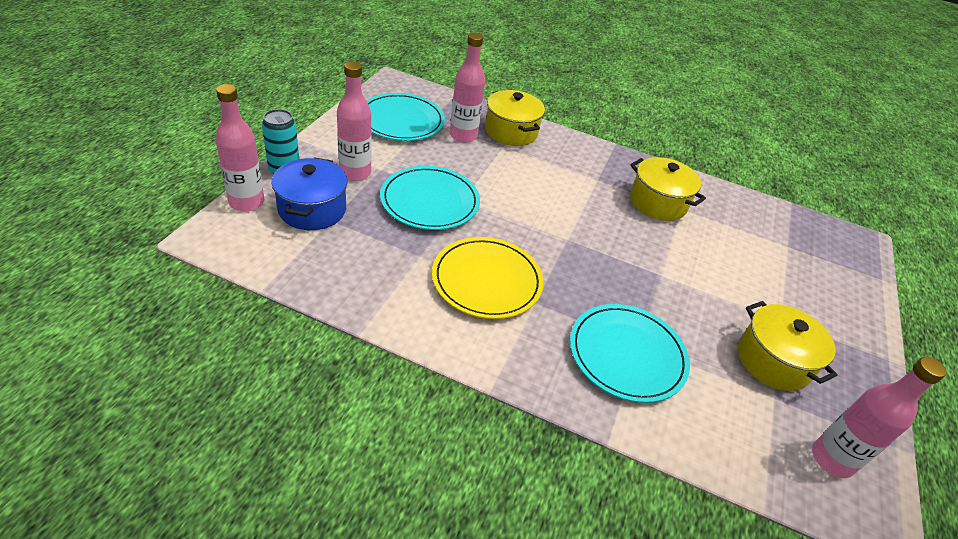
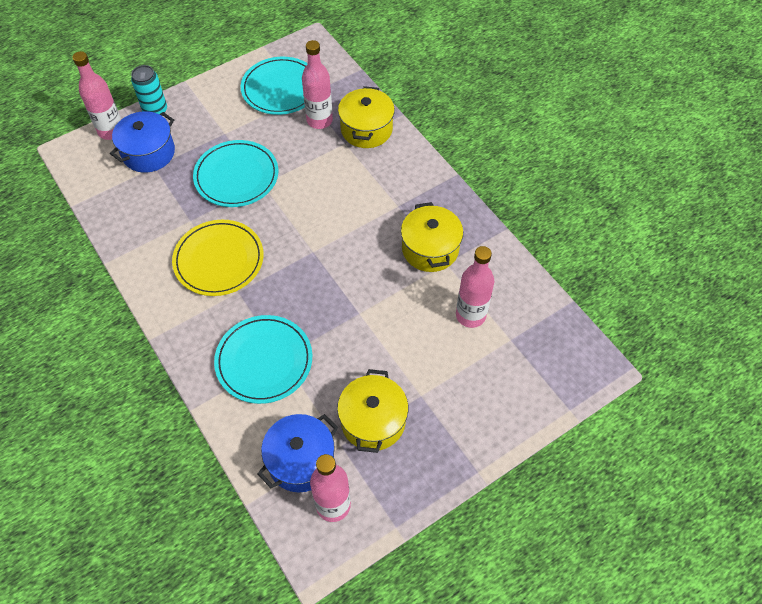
camera: 40 degrees right, 15 degrees up
(355, 173) = (203, 130): pink bottle -> pink bottle (470, 315)
(760, 433) = (301, 460): none -> blue pot

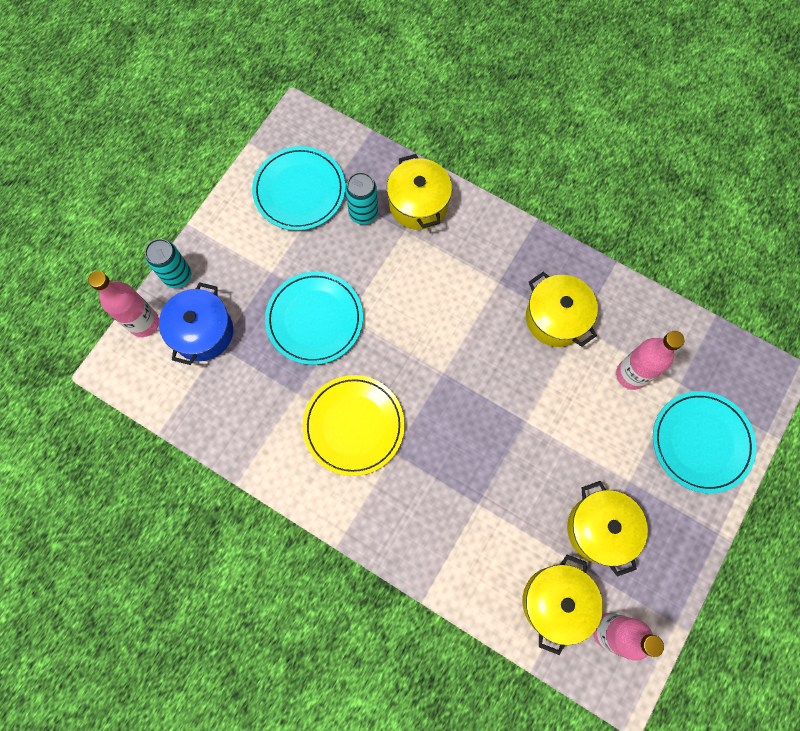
camera: 25 degrees left, 15 degrees up
(264, 361) = (463, 516): turquoise plate -> turquoise plate (701, 442)
(301, 460) = (556, 602): blue pot -> yellow pot
(319, 120) = (363, 213): pink bottle -> turquoise can

